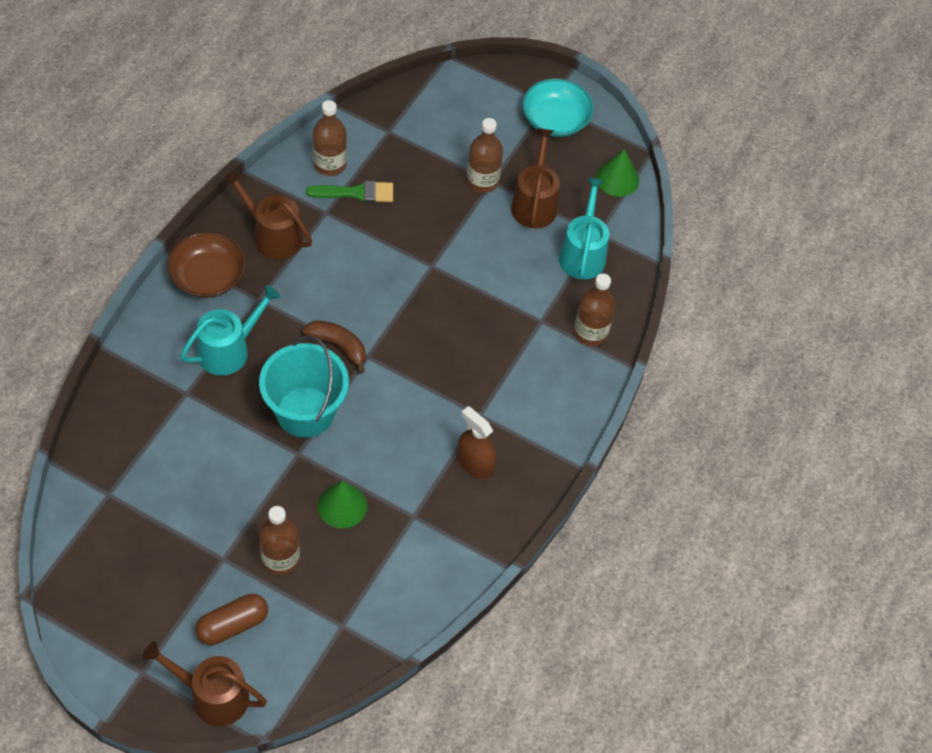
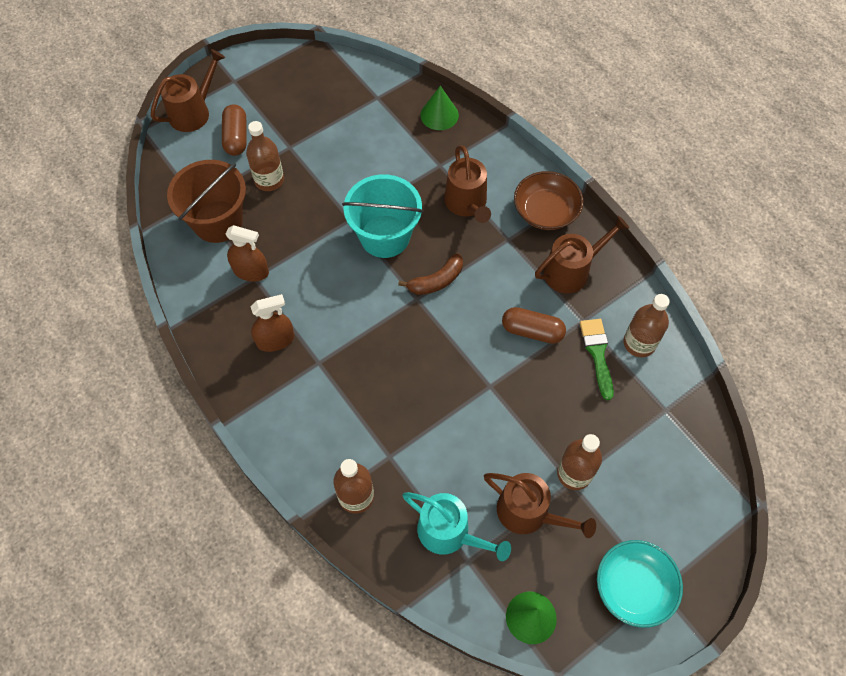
camera: 120 degrees right, 5 degrees up
(229, 350) = (467, 204): turquoise watering can -> brown watering can
(342, 505) = (290, 233): green cone -> green cone (439, 115)
(356, 193) = (597, 353): green brush -> green brush turned 150 degrees clockwise
(357, 249) = (532, 331): none -> brown capsule
(360, 587) = (218, 221): none -> brown bucket
(408, 522) = (251, 271): none -> brown spray bottle

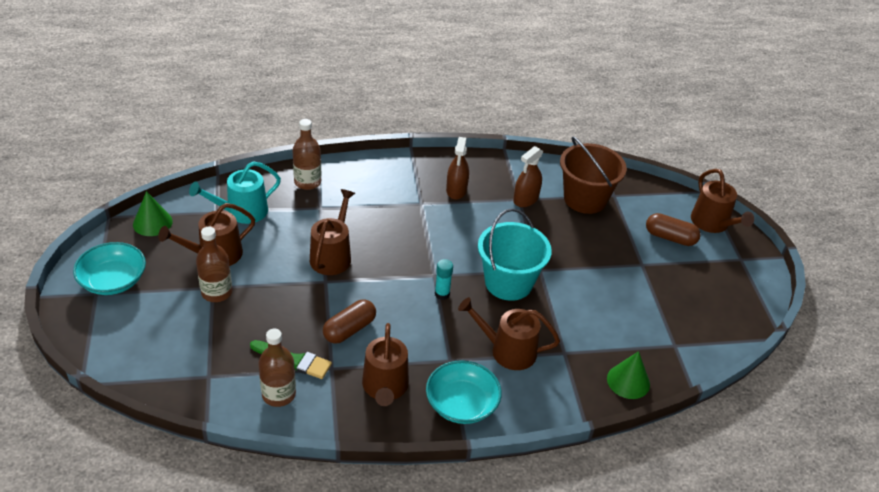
camera: 115 degrees right, 20 degrees down
(269, 180) = (611, 239): brown bottle -> none
(436, 281) = (442, 294): brown banana -> turquoise glue stick
(452, 400) = (332, 256): none -> brown watering can
(546, 211) = (461, 404): brown bowl -> turquoise bowl

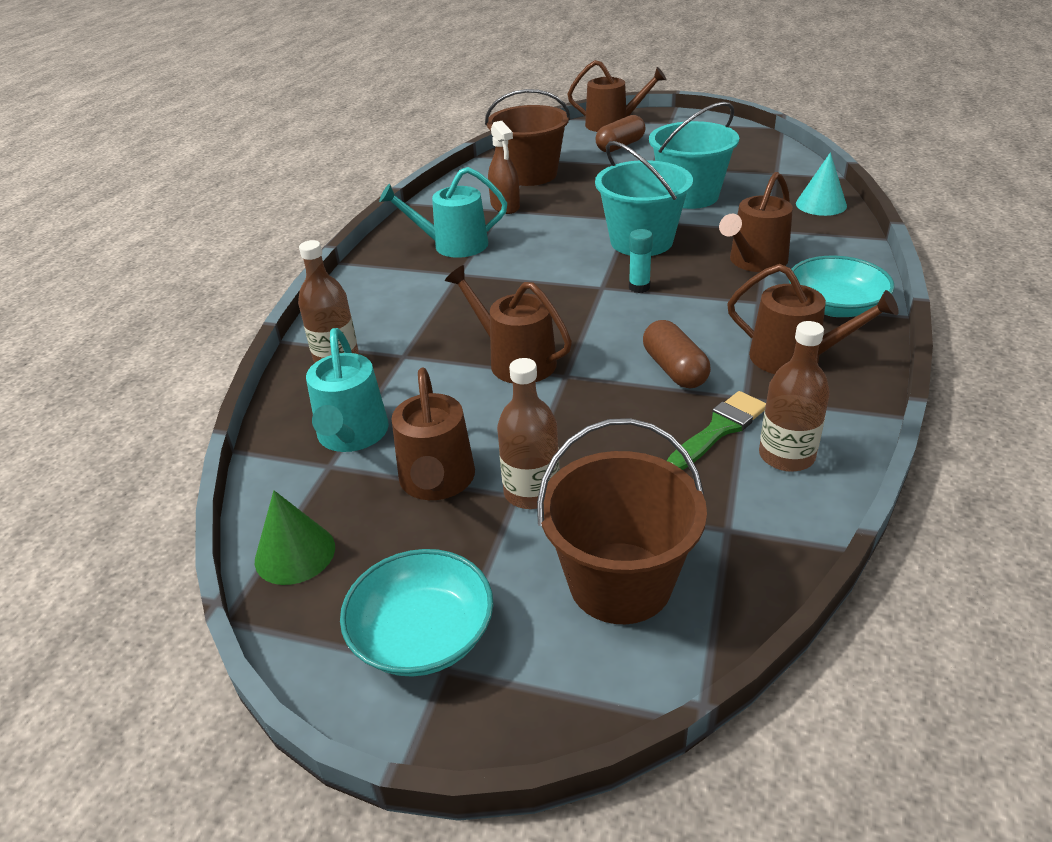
camera: 60 degrees left, 5 degrees down
(160, 340) = (620, 582): none -> brown bucket
(456, 190) = (453, 245): brown spray bottle -> turquoise watering can
(598, 296) = (689, 196): none -> turquoise bucket
(628, 381) = (821, 204): green cone -> turquoise cone

